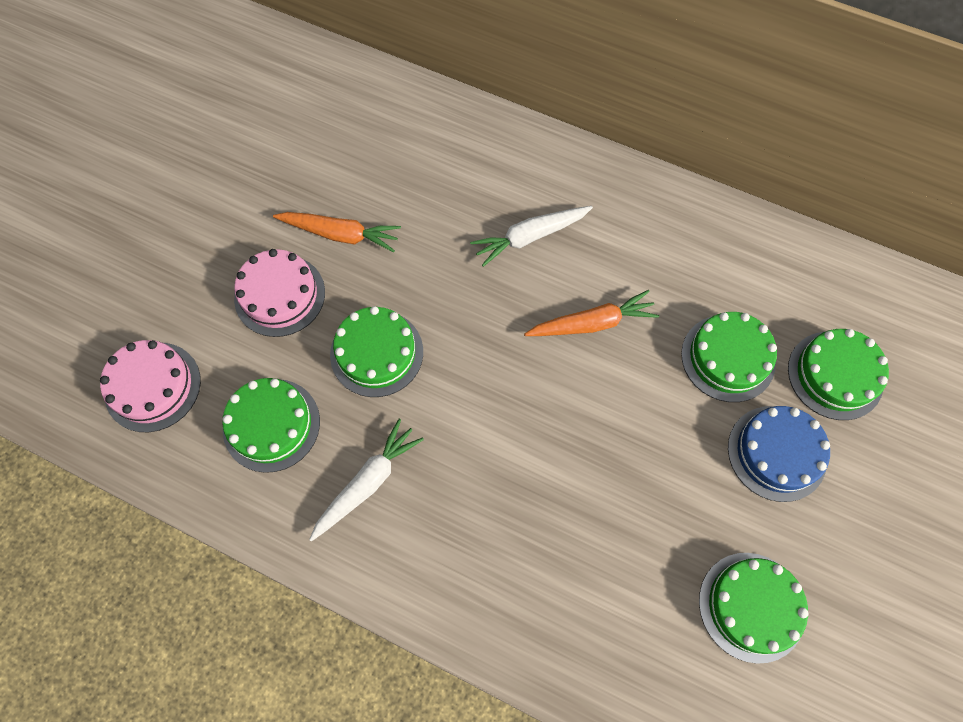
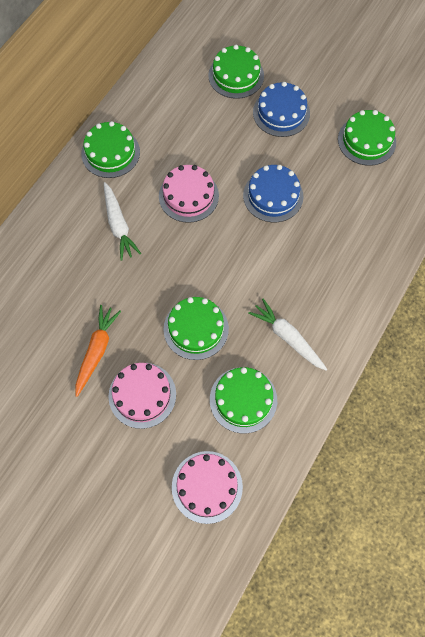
camera: 85 degrees left, 0 degrees up
(592, 323) = (188, 196): orange carrot -> pink cake
(611, 448) = (273, 196): none -> blue cake
(728, 358) = (220, 126): green cake -> green cake (110, 152)

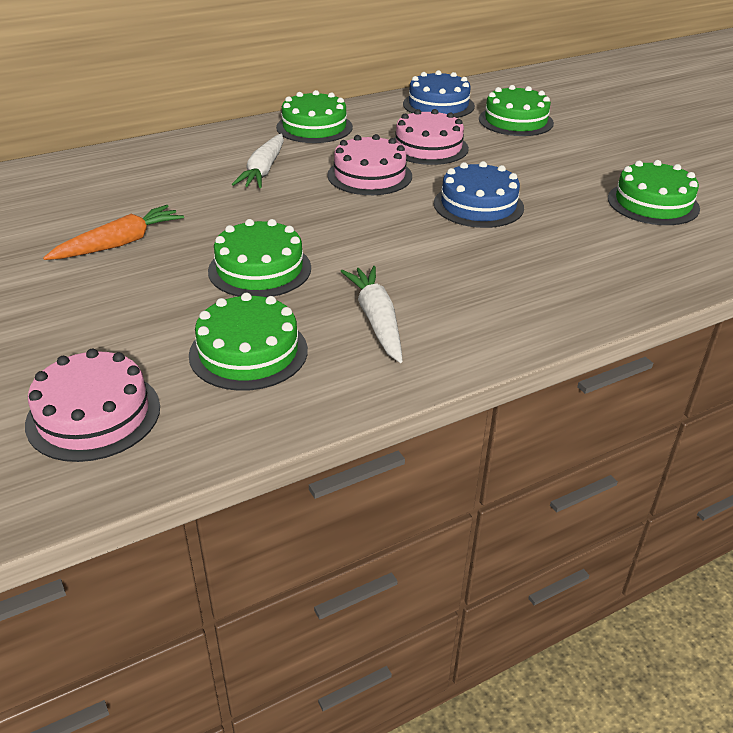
camera: 30 degrees right, 30 degrees down
(142, 395) = (123, 296): pink cake -> pink cake (428, 147)
(281, 113) = (549, 155): blue cake -> blue cake (438, 105)

